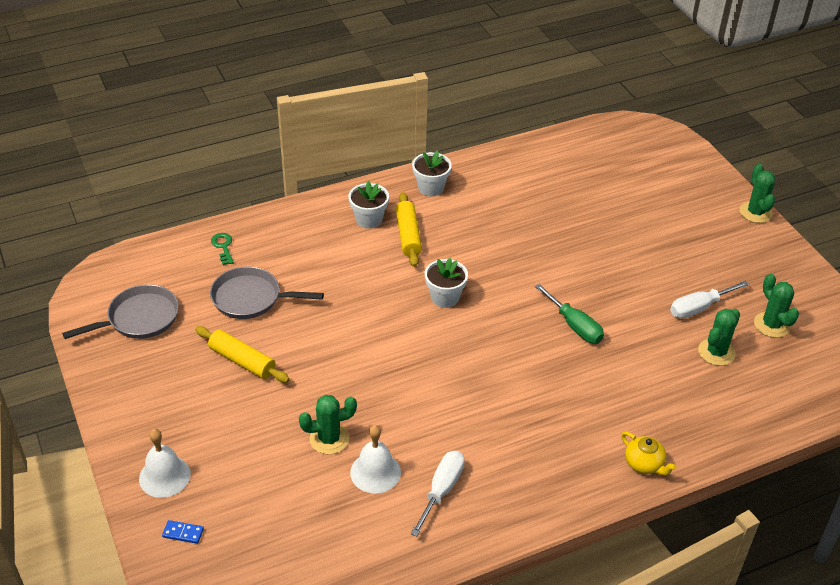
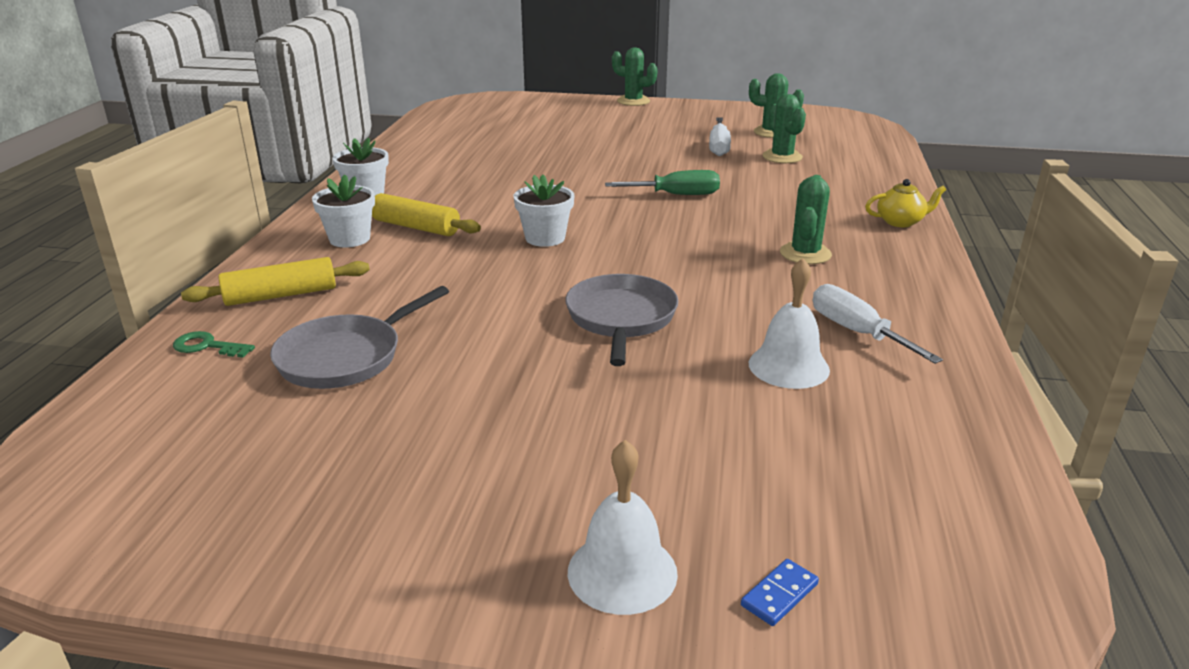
camera: 55 degrees left, 15 degrees down
(139, 318) = (216, 476): grey pan -> grey pan (621, 319)
(242, 361) = (458, 404): yellow rolling pin -> yellow rolling pin (281, 295)
(329, 439) = (695, 381): green cactus -> green cactus (805, 254)

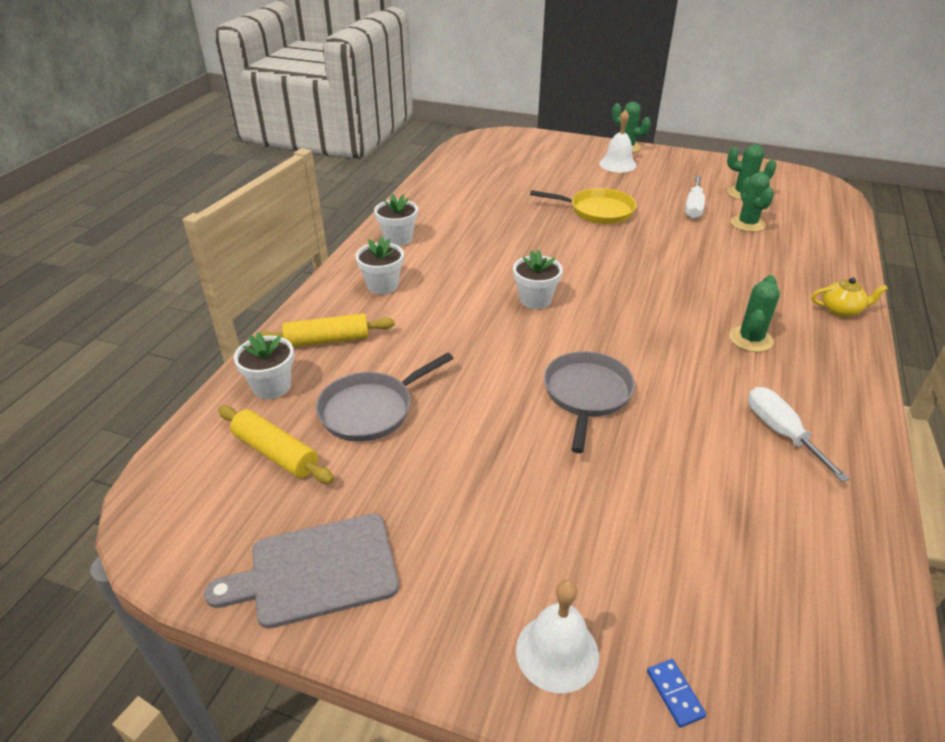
camera: 10 degrees right, 10 degrees up
(207, 346) = (272, 386): green key -> white flower pot
(284, 528) = (317, 571): none -> grey cutting board
(415, 227) = (434, 277): yellow rolling pin -> yellow rolling pin (275, 453)
(608, 156) = (597, 211): none -> yellow pan
(676, 195) = (649, 261): green screwdriver -> none
(779, 594) = (674, 694): blue domino -> blue domino turned 75 degrees counterclockwise
(788, 366) = (717, 462): white bell -> white bell (617, 164)

